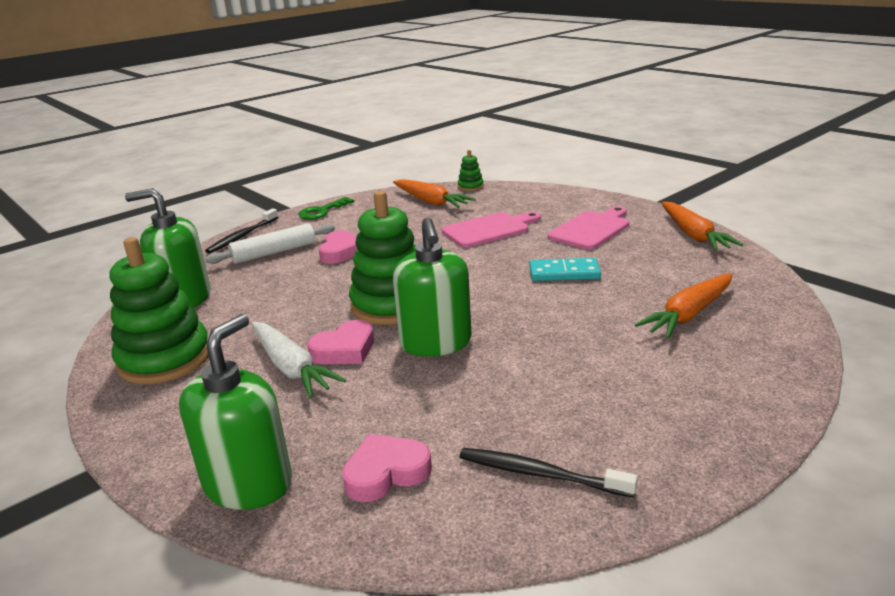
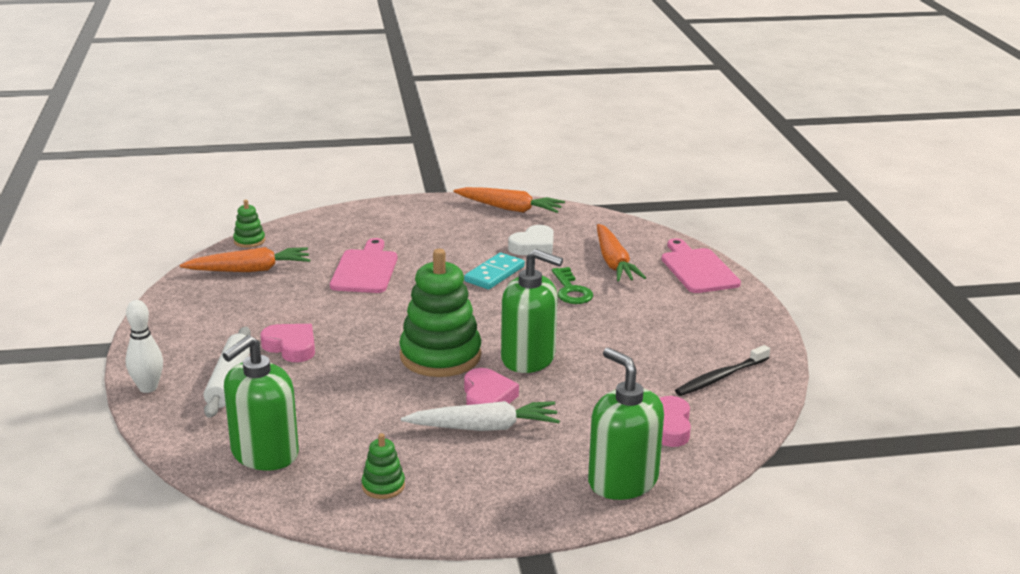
camera: 60 degrees left, 0 degrees up
(165, 359) = (383, 486): green stacking toy -> green stacking toy, size x0.45
(242, 236) = (148, 388): black toothbrush -> white bowling pin
(322, 211) = (163, 328): green key -> green key (571, 291)
(591, 229) = (438, 234): pink cutting board -> pink cutting board (697, 269)
(645, 269) = (533, 246): none -> white heart

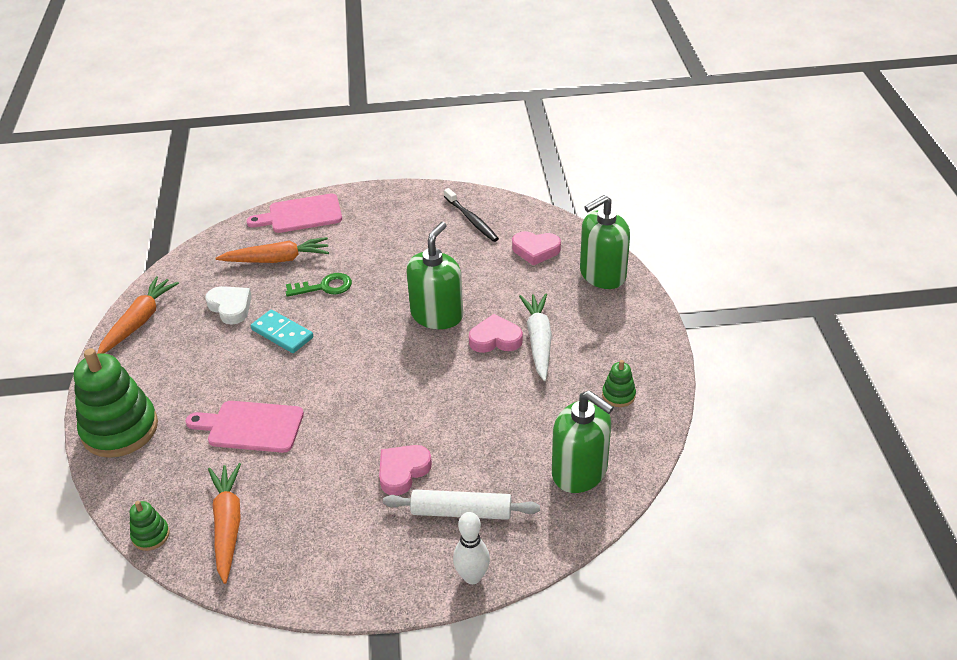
camera: 85 degrees left, 15 degrees up
(440, 356) = (429, 367): green stacking toy -> green stacking toy (120, 429)

